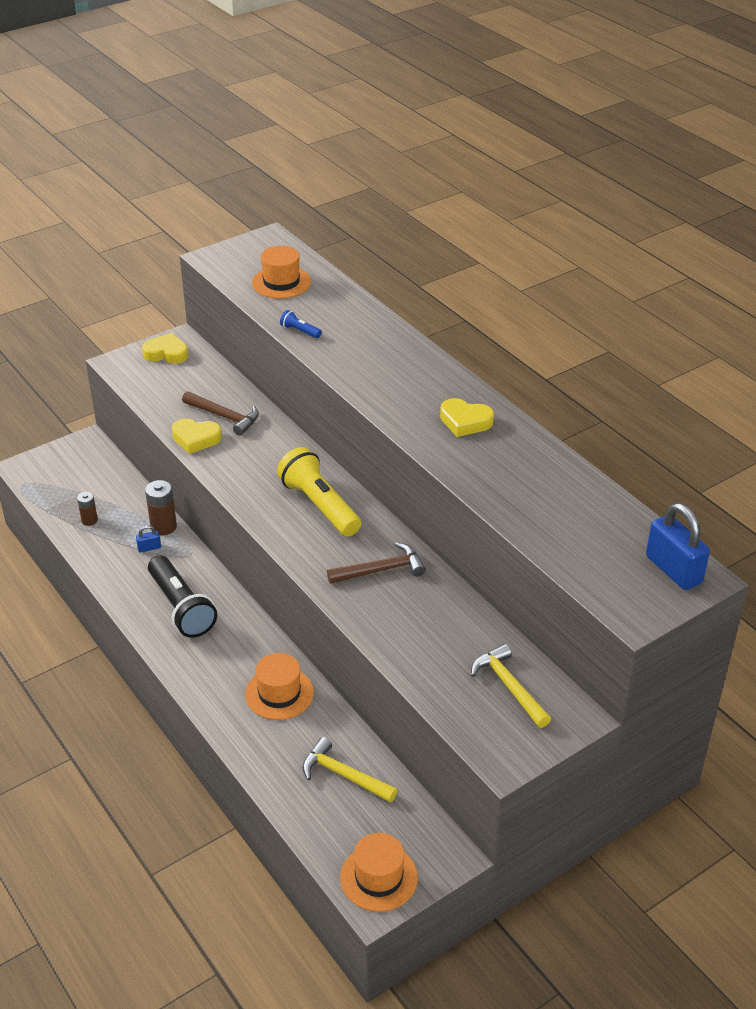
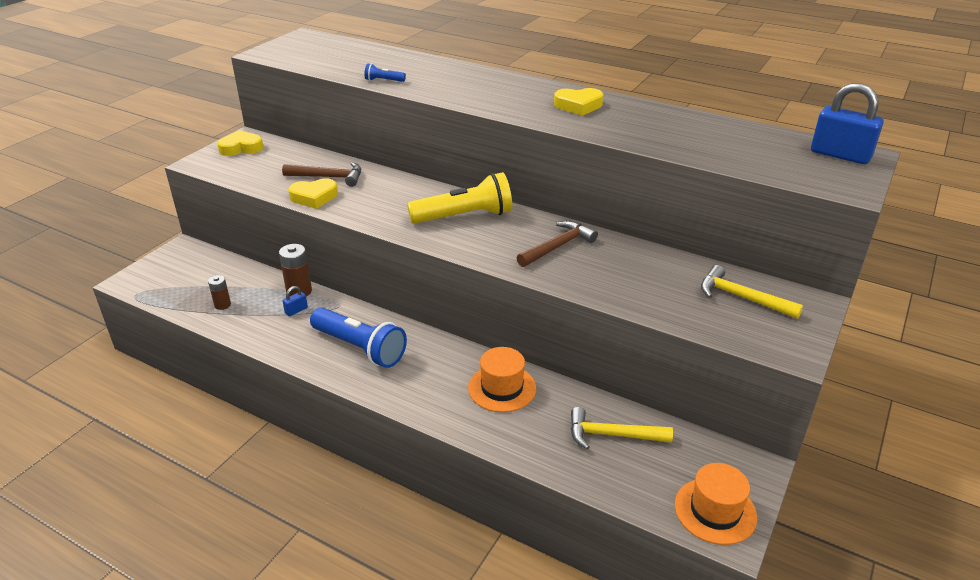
camera: 25 degrees left, 5 degrees down
(181, 607) = (360, 348): black flashlight -> blue flashlight
(281, 282) = (339, 57): orange hat -> none
(319, 505) = (464, 216): yellow flashlight -> yellow flashlight turned 135 degrees clockwise

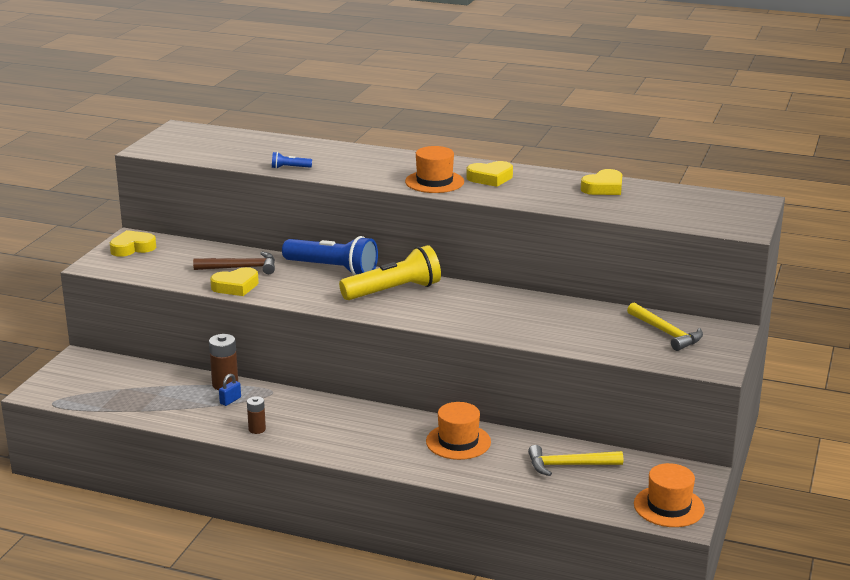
camera: 10 degrees left, 10 degrees down
(222, 305) = (151, 403): brown battery -> brown battery (257, 429)
(360, 348) = (309, 424): blue flashlight -> blue flashlight (333, 269)
(519, 105) = (434, 182): none -> orange hat
(558, 246) = (491, 308): brown hammer -> none
(696, 125) = (603, 188): none -> yellow heart
(742, 298) = (666, 333): yellow hammer -> yellow hammer turned 150 degrees counterclockwise
(840, 155) = (733, 203): blue padlock -> none

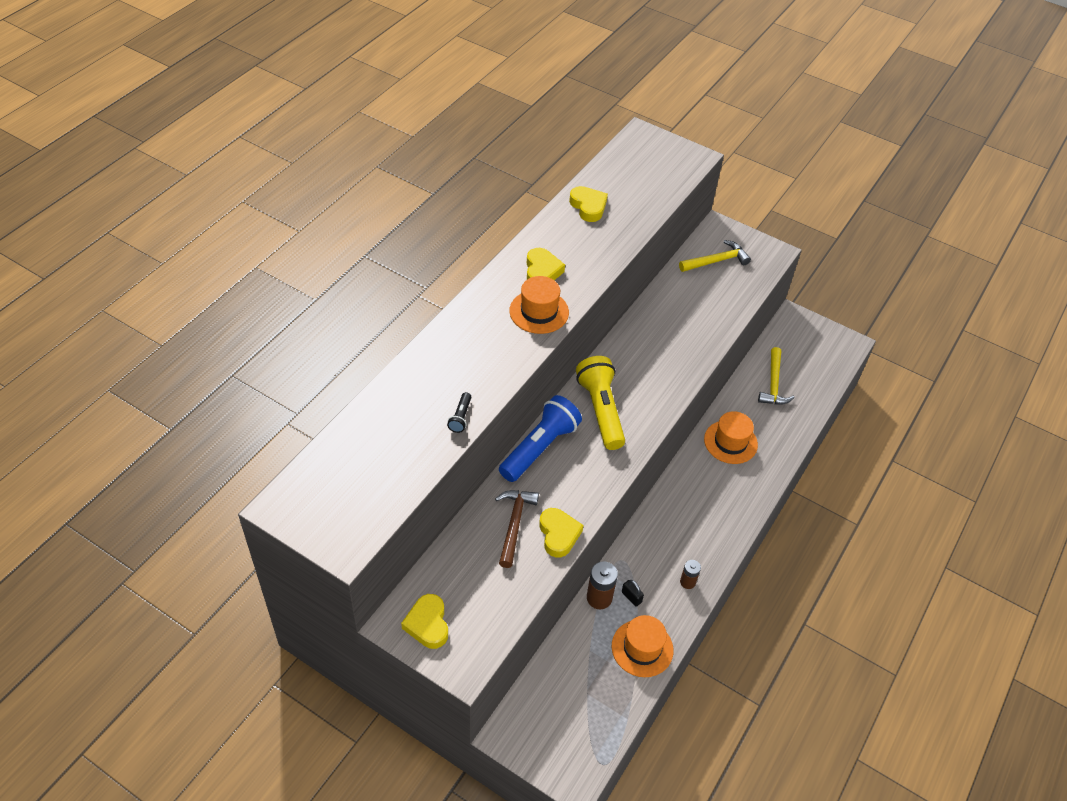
camera: 80 degrees left, 25 degrees up
(230, 400) = (631, 597): blue padlock -> black padlock
(290, 168) = (461, 417): blue flashlight -> black flashlight
(669, 506) = (832, 346): orange hat -> orange hat (642, 648)

